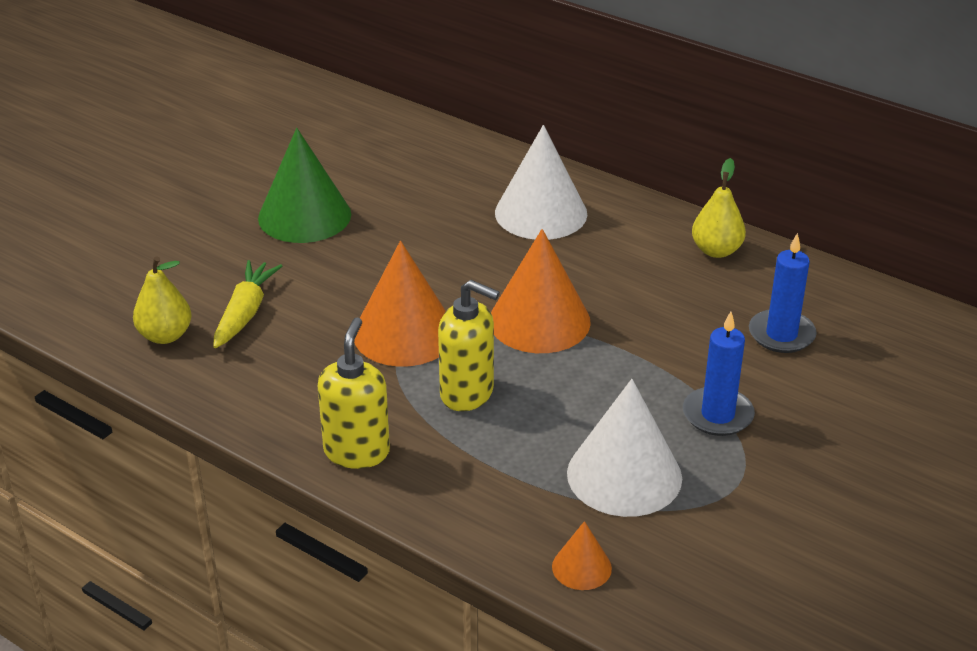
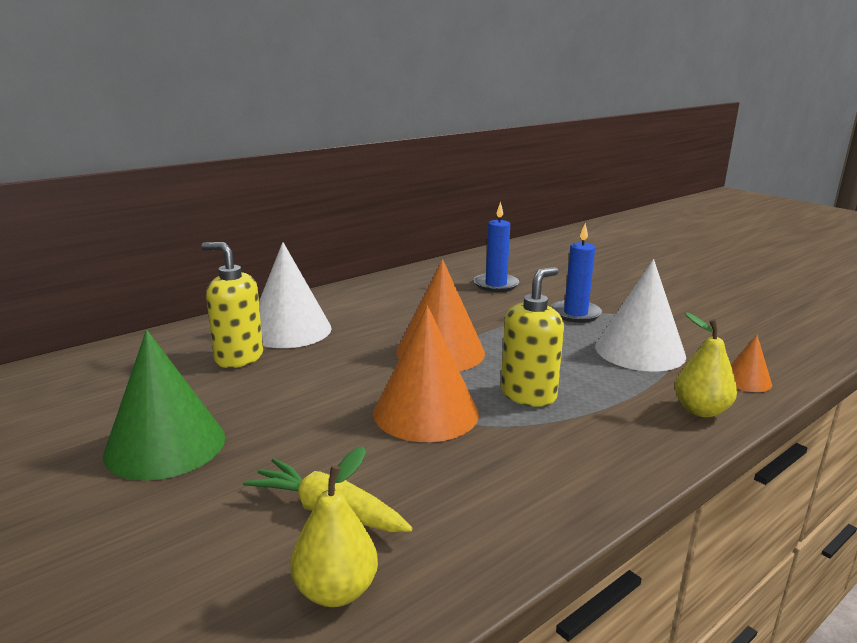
camera: 75 degrees left, 15 degrees down
(357, 451) = (605, 462): yellow soap dispenser -> yellow soap dispenser (238, 358)
(716, 250) = (391, 286): yellow pear -> yellow pear (701, 410)

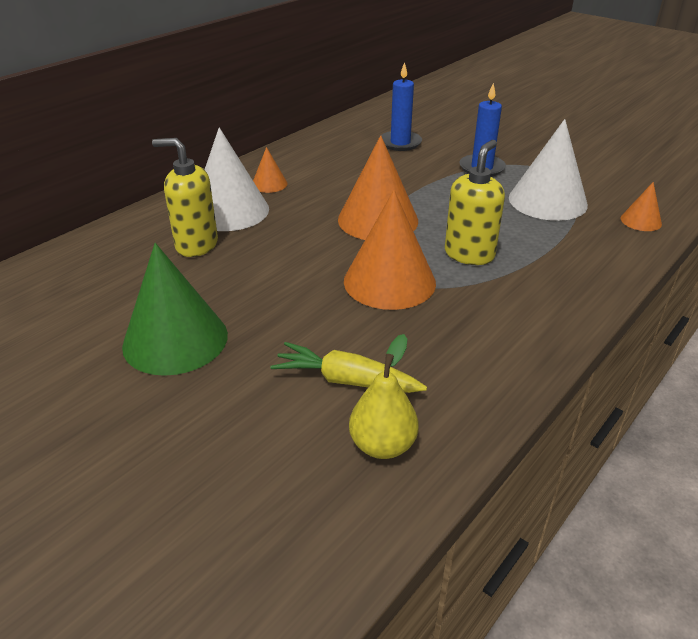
camera: 10 degrees left, 15 degrees up
(342, 310) = (269, 184): none -> orange cone
(701, 410) = (612, 253): yellow pear -> none

